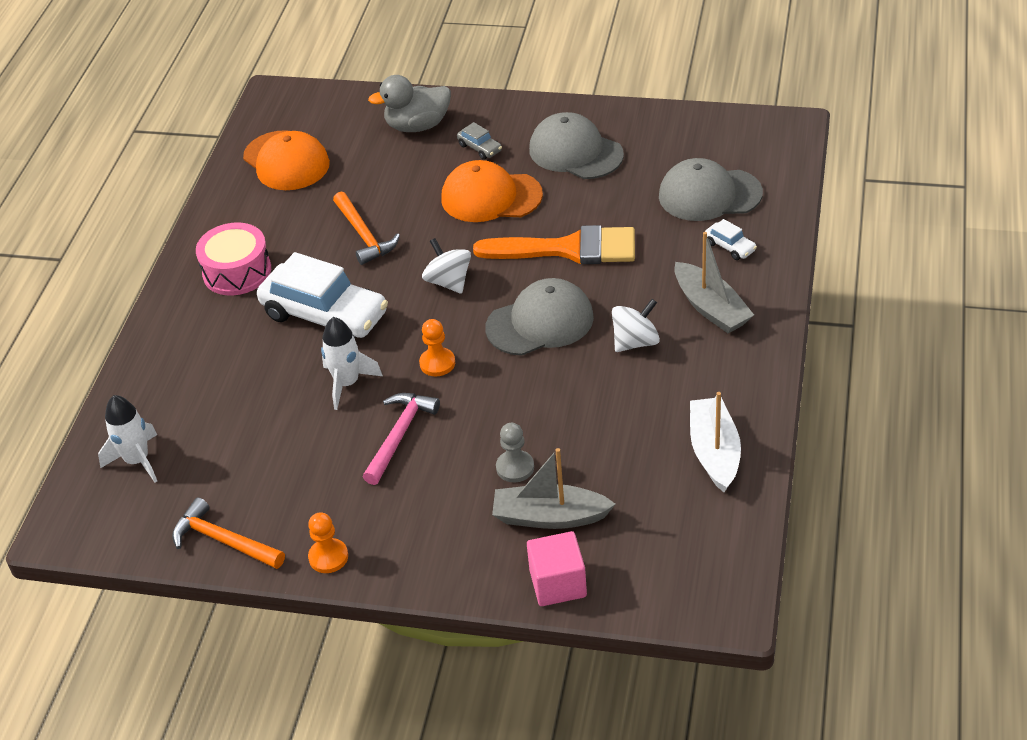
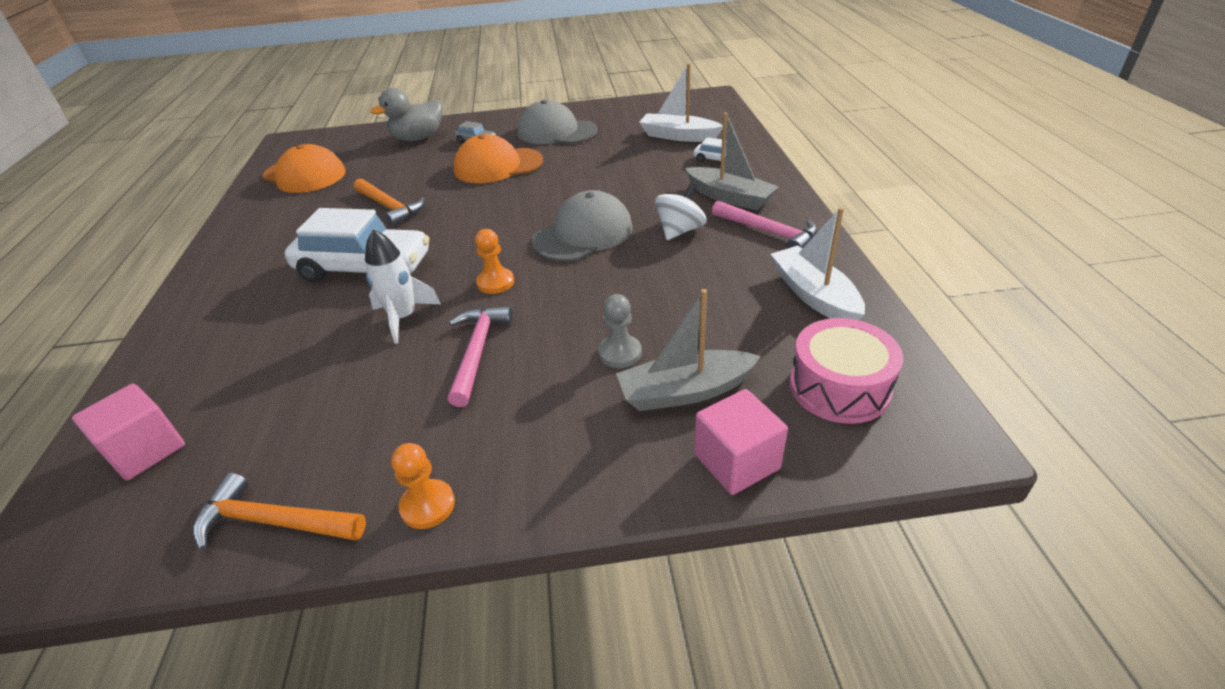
camera: 20 degrees left, 5 degrees down
(137, 461) = (146, 450): white rocket -> pink cube
(237, 271) = (265, 253): pink drum -> pink drum (839, 387)
(449, 282) = (482, 223): white spinning top -> none
(568, 249) = (582, 184): orange brush -> none
(709, 195) = (678, 136): grey cap -> white boat
(720, 366) = (768, 232): none -> pink hammer

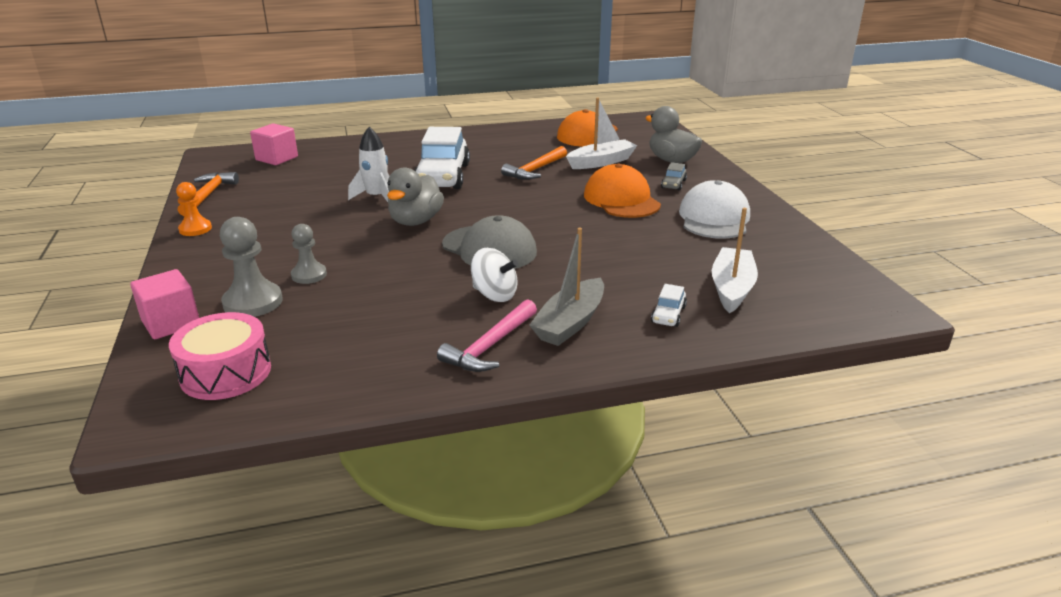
camera: 80 degrees right, 10 degrees down
(478, 351) = (330, 225): pink hammer -> none
(495, 282) = (415, 221): orange pawn -> grey duck
(556, 132) = (714, 218): grey cap -> white cap
(685, 392) = (253, 302): grey boat -> grey pawn
(814, 295) = (364, 368): white boat -> white boat (601, 162)

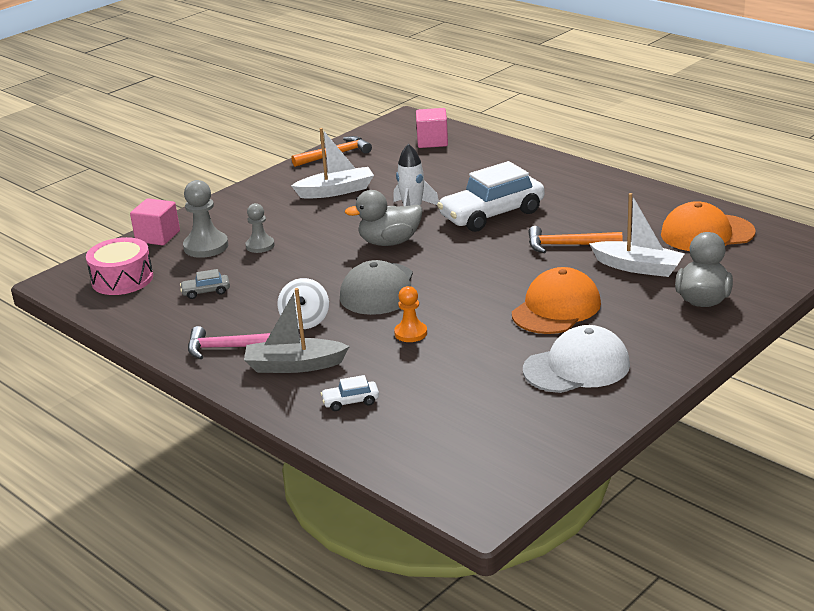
camera: 60 degrees right, 0 degrees up
(195, 229) = (280, 179): orange pawn -> orange pawn (410, 333)
(673, 184) = (635, 321): grey car -> grey car (206, 292)
(731, 288) = (431, 417): white boat -> white boat (336, 191)

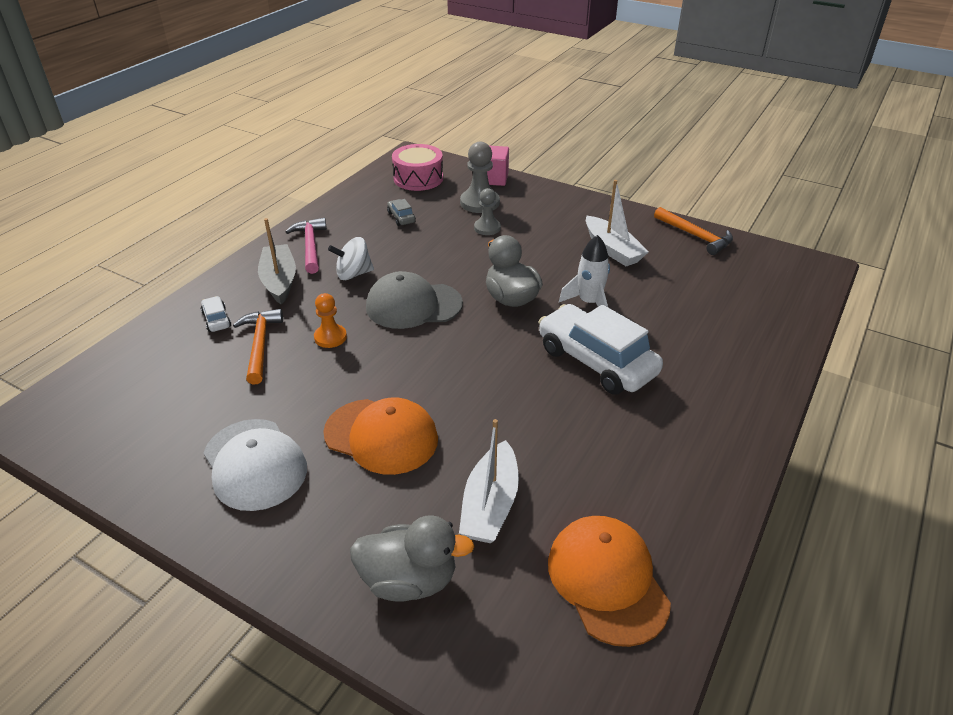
camera: 75 degrees right, 10 degrees up
(432, 141) = (767, 293): pink cube -> none
(567, 245) = (535, 432): orange hammer -> orange hammer (260, 345)

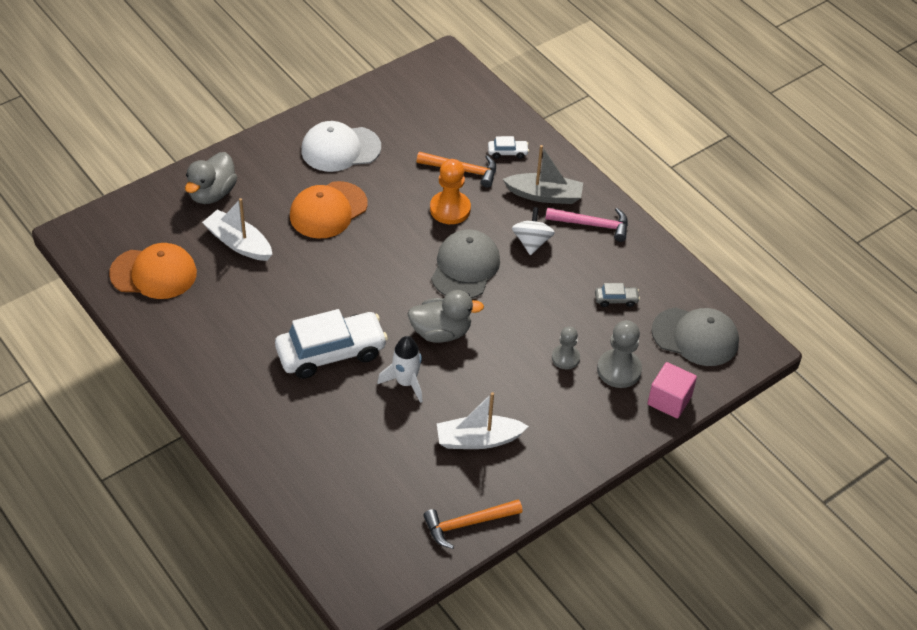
camera: 110 degrees right, 10 degrees up
(330, 337) = (450, 209): orange pawn -> orange pawn, size x1.56
(418, 178) = (695, 337): pink drum -> grey cap

